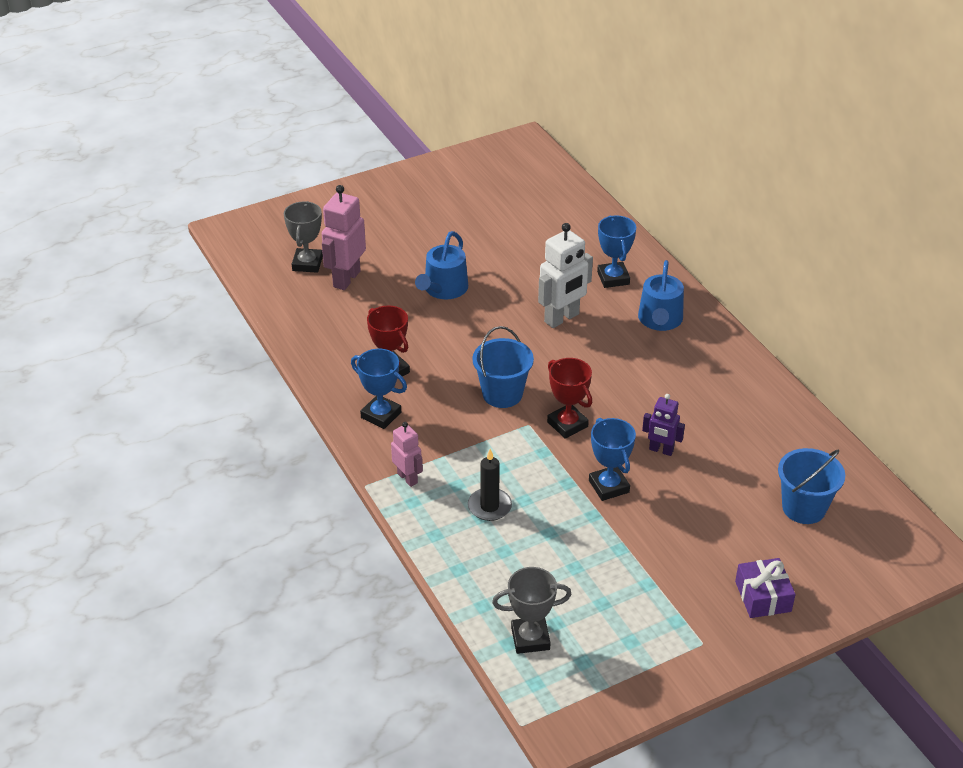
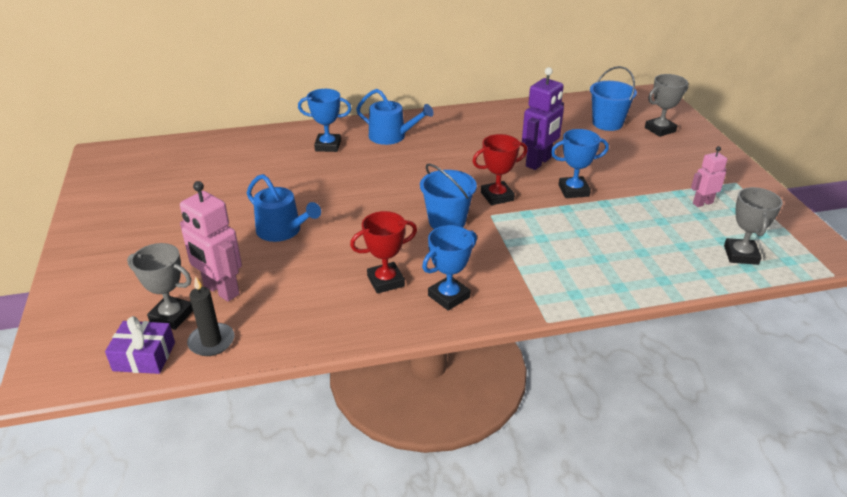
camera: 75 degrees left, 5 degrees down
(407, 478) = (542, 292): pink robot -> pink robot (702, 203)
(489, 506) = (587, 251): black candle -> black candle (211, 342)
(562, 318) = (363, 177): white robot -> none
(661, 450) = (538, 162): purple robot -> purple robot, size x1.69
(763, 596) = (690, 152): purple gift -> purple gift (144, 356)
(816, 564) = (660, 129): none -> grey trophy

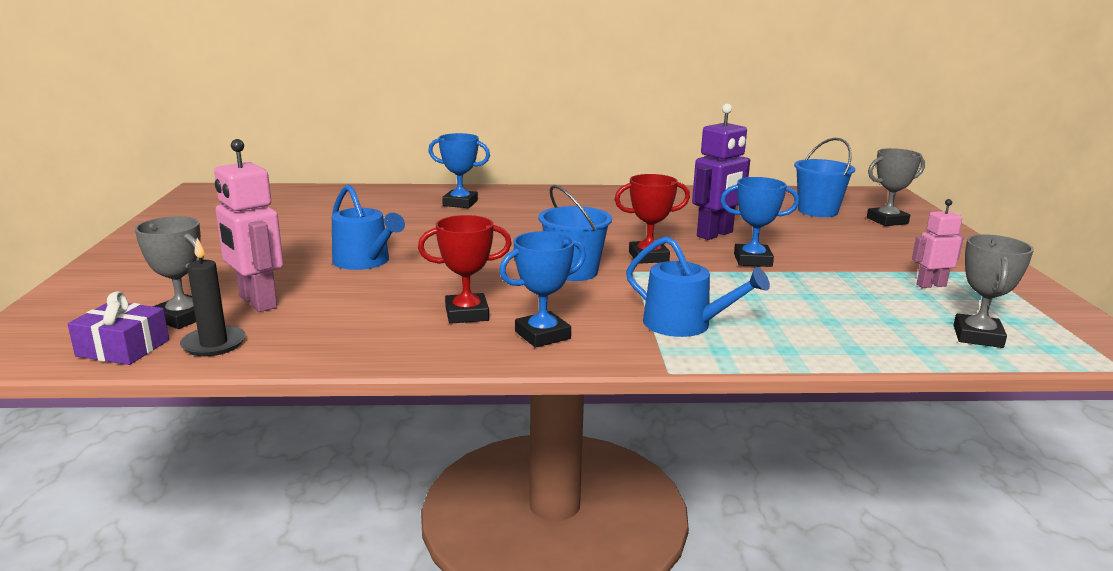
camera: 10 degrees right, 15 degrees down
(392, 136) = (540, 202): blue watering can -> blue watering can (685, 325)

